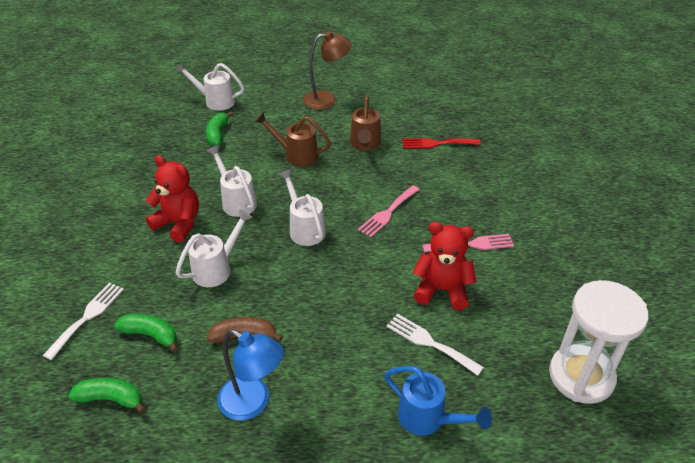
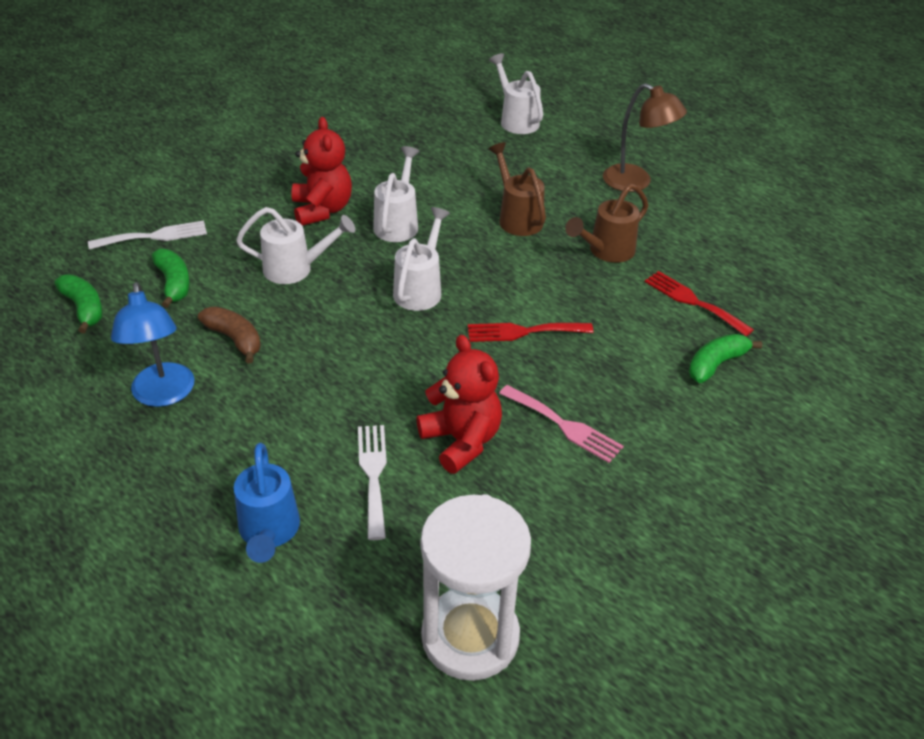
camera: 45 degrees right, 0 degrees up
(218, 134) = (472, 153): green banana -> green banana (716, 364)
(388, 213) = (523, 332): pink fork -> red fork

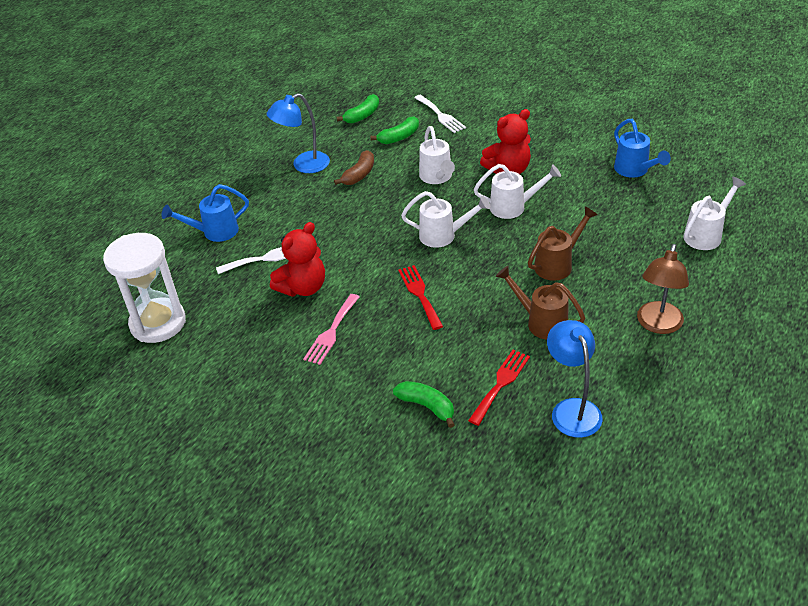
camera: 80 degrees right, 0 degrees up
(386, 129) = (634, 170): none -> blue watering can
(739, 263) = (572, 409): none -> blue lamp

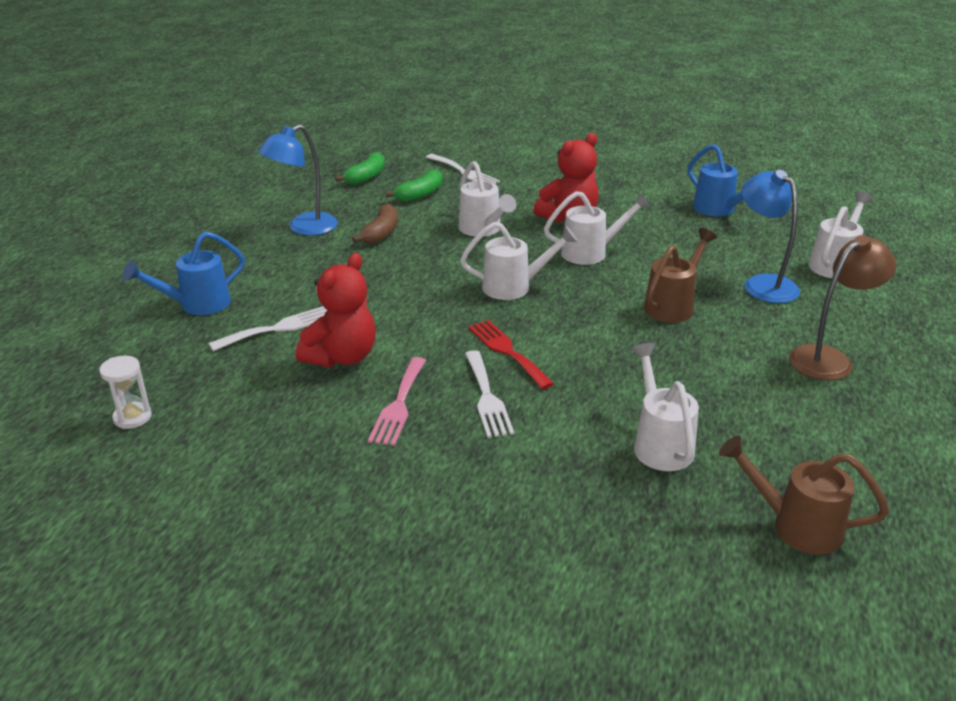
camera: 15 degrees left, 10 degrees down
(158, 323) = (132, 417): white hourglass -> white hourglass, size x0.44
(393, 332) = (487, 397): none -> white fork
(427, 406) = (568, 481): green banana -> none
(500, 384) = (660, 443): red fork -> white watering can
(541, 322) = (681, 368): brown watering can -> brown watering can (796, 526)
(572, 409) = (770, 464): blue lamp -> blue lamp (763, 284)
(657, 325) = (829, 358): brown lamp -> brown lamp turned 135 degrees counterclockwise

